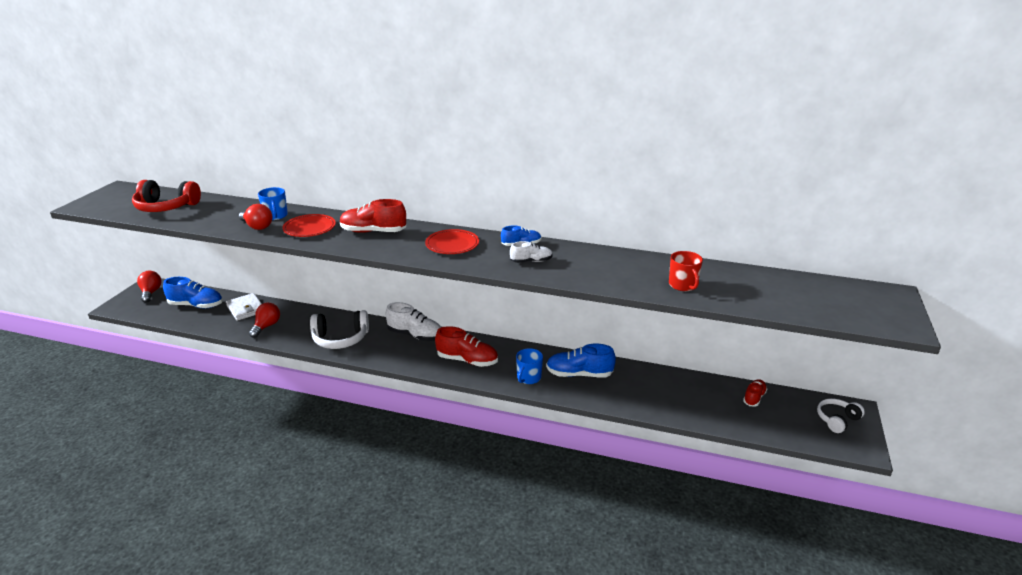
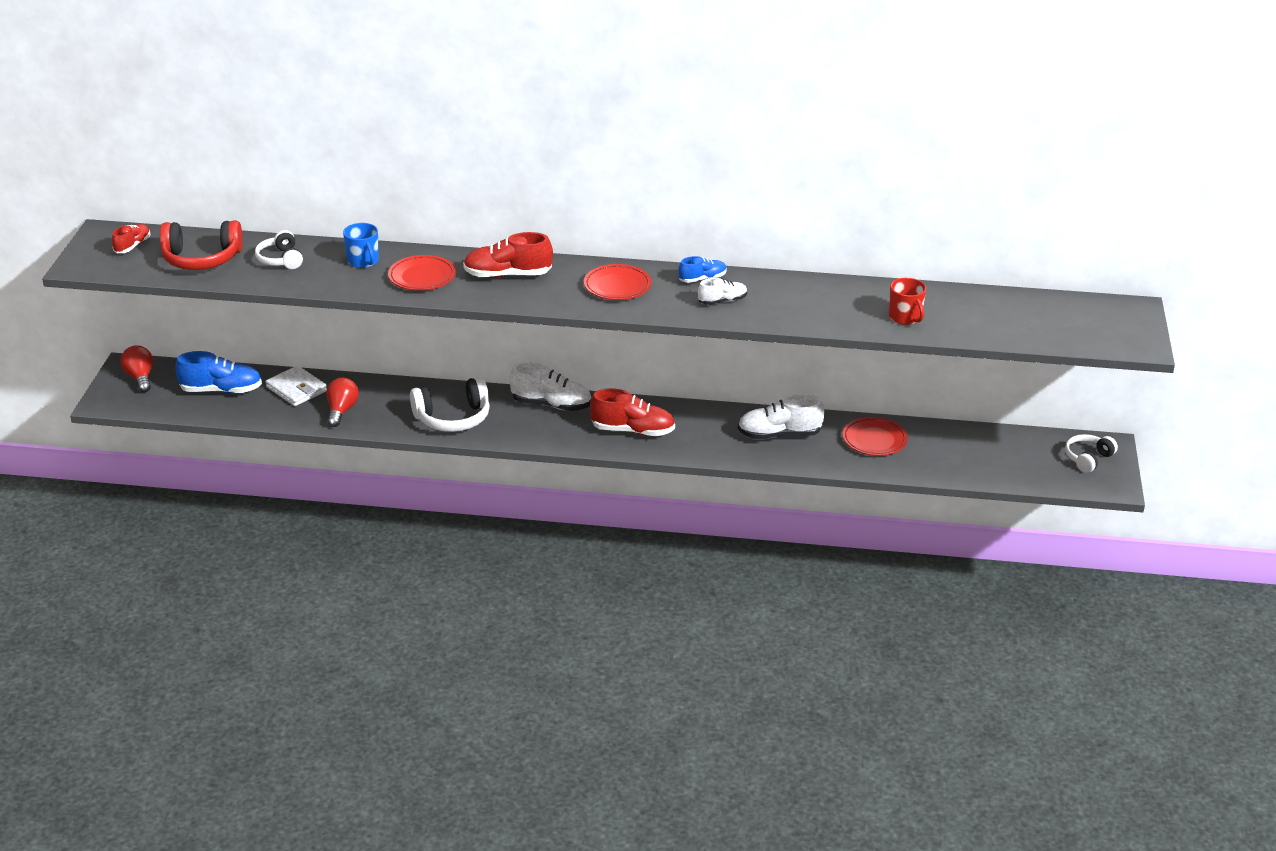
camera: 10 degrees left, 5 degrees up
(219, 211) = (280, 259): none -> white headphones
(257, 226) = (350, 279): red light bulb -> none
(528, 378) = (717, 445): blue mug -> none
(579, 374) = (779, 435): blue shoe -> white shoe
(655, 386) = (874, 440): none -> red plate
(754, 398) = (993, 443): red shoe -> red shoe (132, 246)

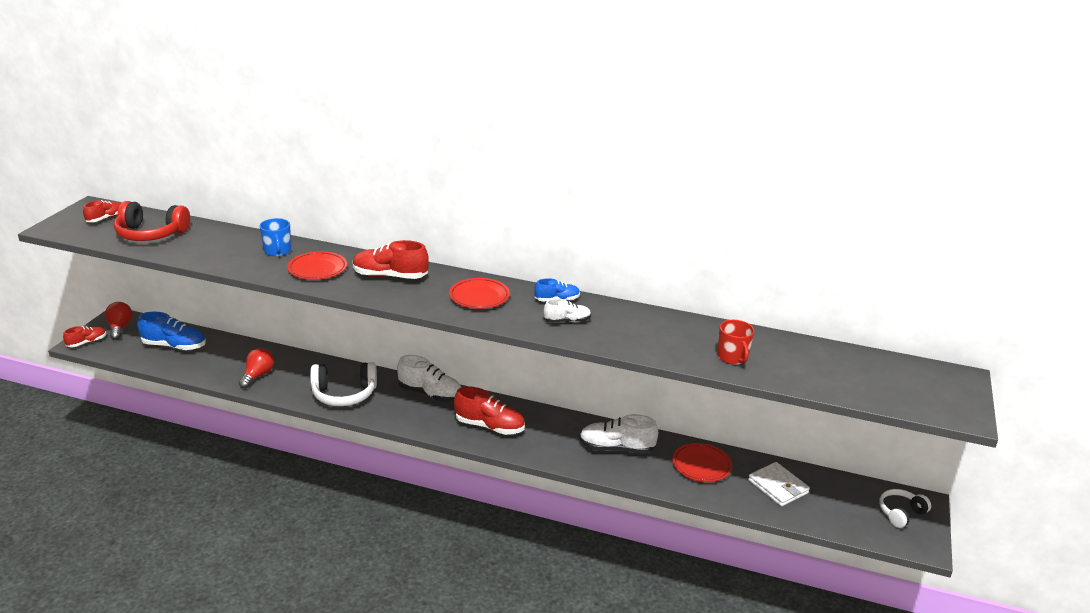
camera: 10 degrees right, 5 degrees down
(111, 400) = (86, 342): none -> red shoe
(280, 259) = (212, 242): white headphones -> none
(296, 389) = (232, 353): white wallet -> white wallet (778, 487)

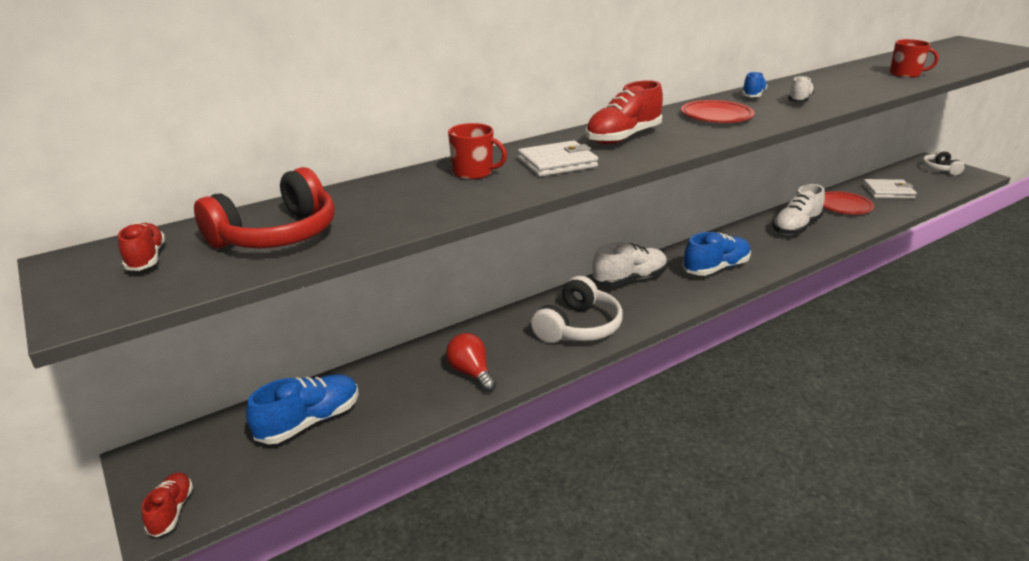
camera: 50 degrees left, 0 degrees up
(120, 328) = (181, 462): red light bulb -> none
(277, 251) = (474, 172): blue mug -> red mug
(317, 269) = (557, 163): red plate -> white wallet
(489, 426) = (715, 268): red shoe -> blue shoe

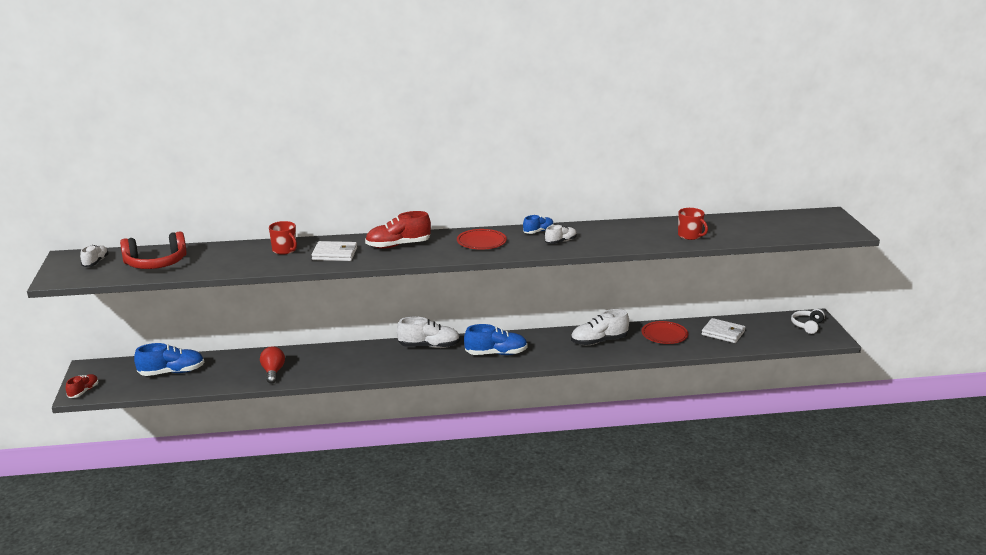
camera: 25 degrees right, 5 degrees down
(146, 259) = (95, 262): red shoe -> white shoe
(578, 327) = (360, 365): white headphones -> none

